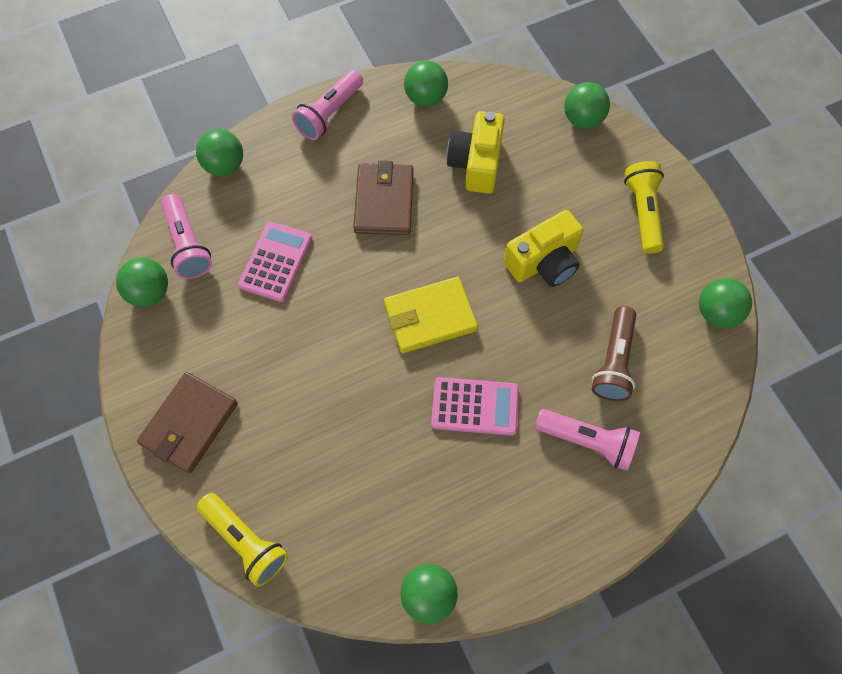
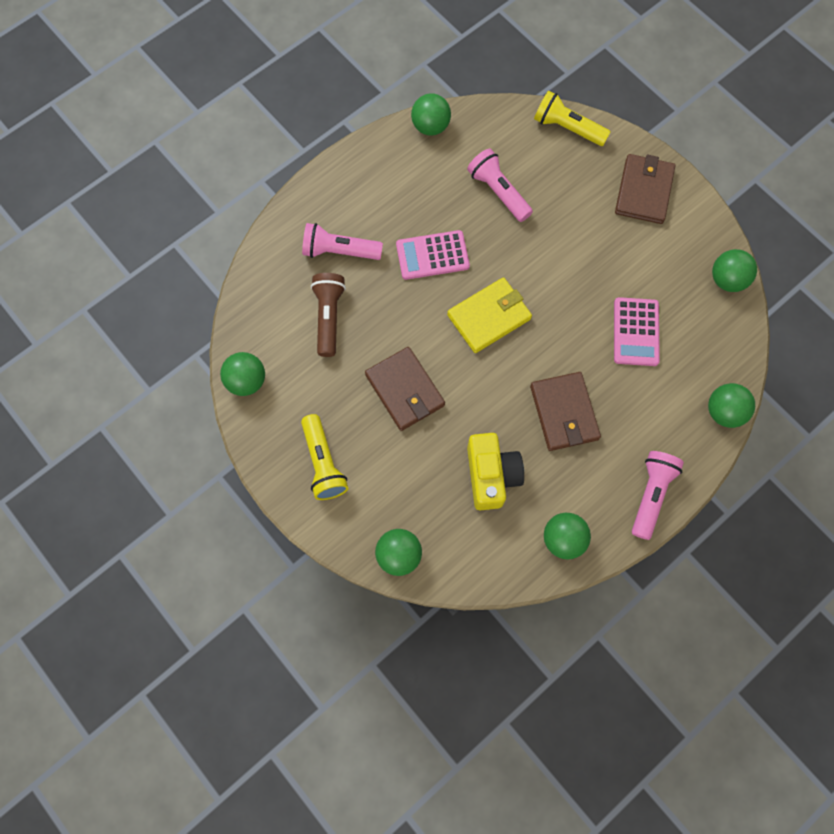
camera: 165 degrees right, 5 degrees up
(188, 245) = (717, 328): pink flashlight -> pink flashlight (498, 192)
(544, 262) = (404, 390): yellow camera -> brown wallet

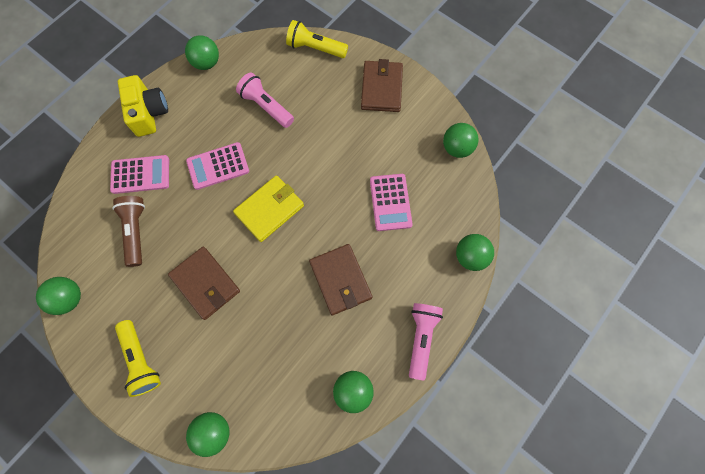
camera: 10 degrees left, 0 degrees up
(339, 251) = (140, 175): pink flashlight -> pink calculator
(491, 475) = (286, 345): yellow camera -> yellow camera (148, 113)

